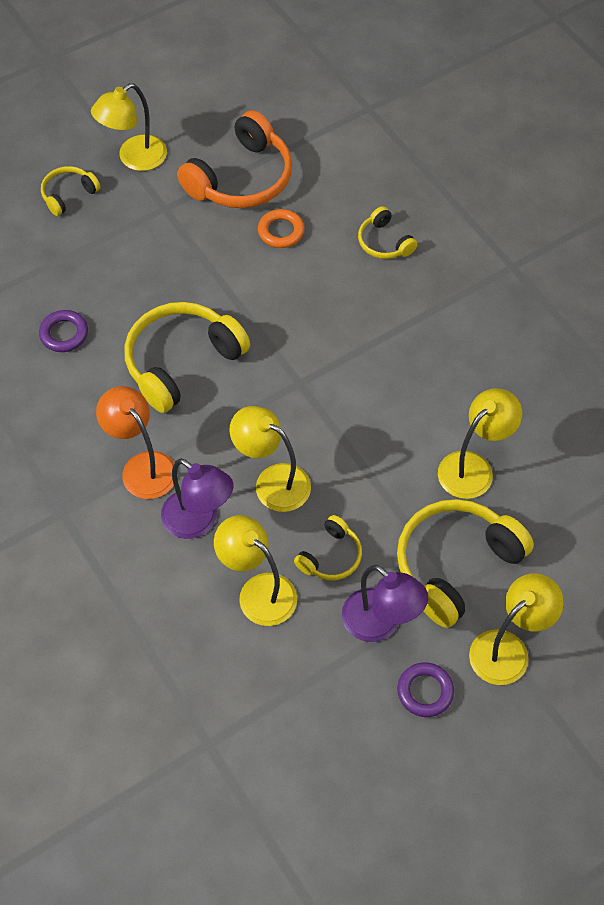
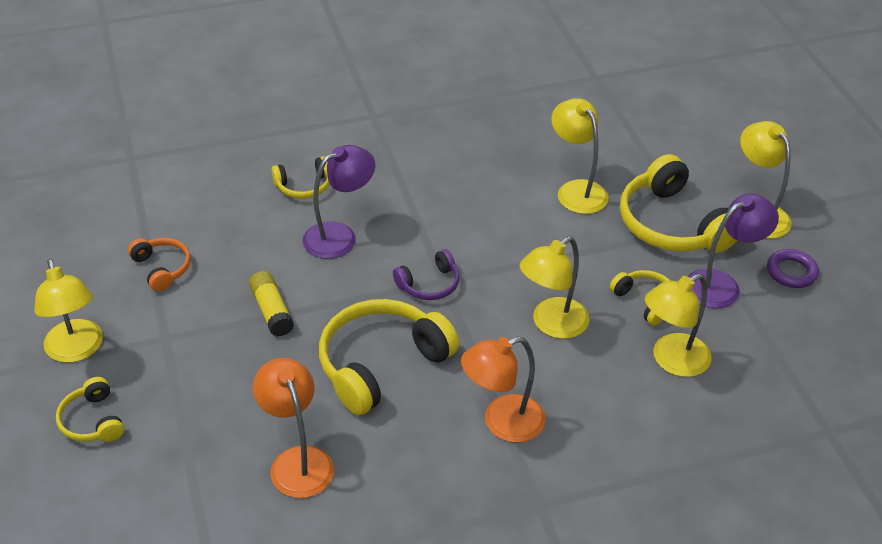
camera: 75 degrees left, 15 degrees down
(64, 334) = (297, 461): purple ring -> orange lamp
(182, 362) = (381, 364): yellow headphones -> yellow headphones turned 75 degrees clockwise
(198, 521) = (582, 390): purple lamp -> purple lamp (339, 236)
(218, 268) = (271, 311): none -> yellow glue stick
(241, 178) = (162, 268): orange headphones -> orange headphones, size x0.51
(281, 231) = (250, 253): orange ring -> none
(290, 373) = (429, 284): none -> purple headphones

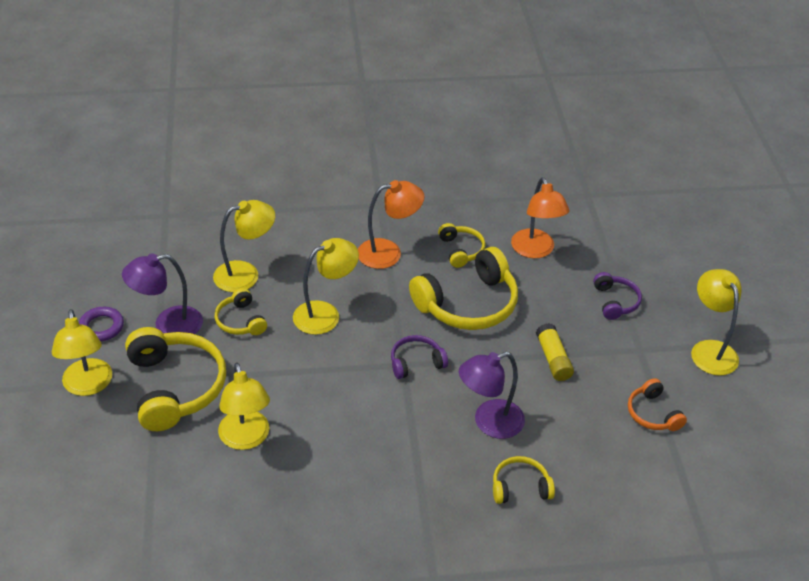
camera: 170 degrees left, 0 degrees up
(92, 421) = (683, 296): yellow headphones -> yellow headphones (461, 250)
(188, 397) = (615, 302): none -> purple headphones

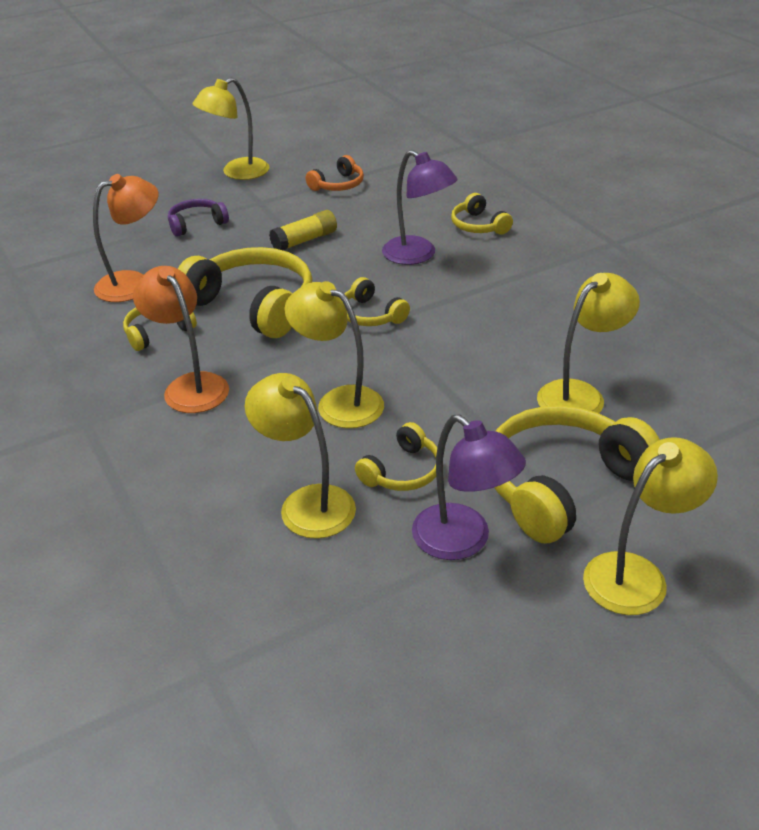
camera: 110 degrees left, 5 degrees down
(101, 327) = (522, 619): purple ring -> none
(416, 362) = (371, 315): purple headphones -> yellow headphones

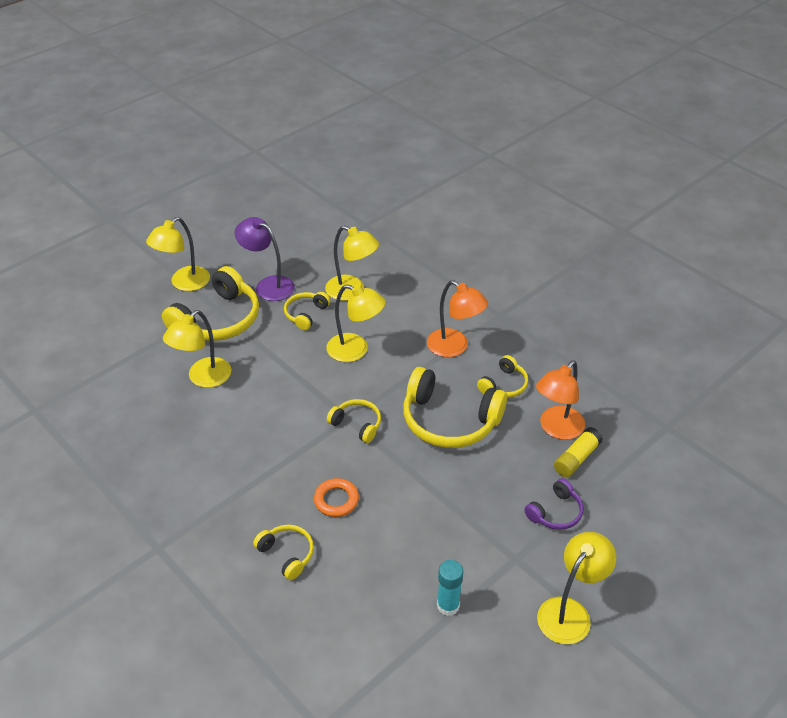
camera: 165 degrees right, 5 degrees up
(305, 240) = (443, 505): yellow glue stick -> yellow glue stick (576, 458)
(338, 185) = (448, 605): orange headphones -> turquoise glue stick
(417, 255) = (336, 500): purple lamp -> orange ring

